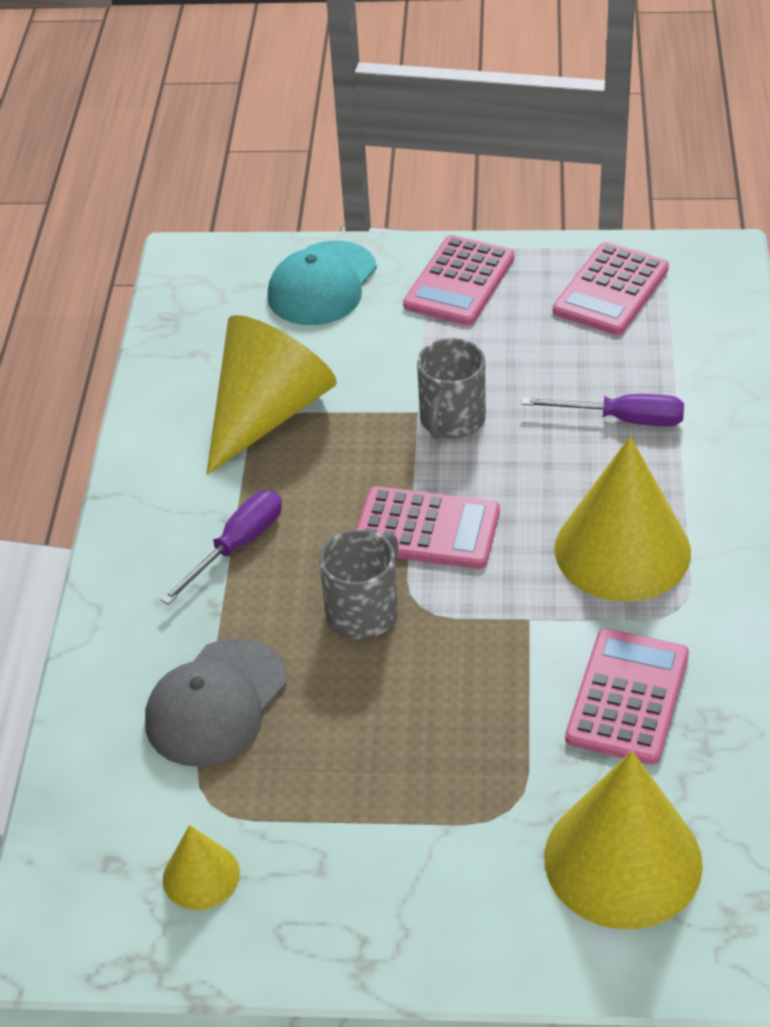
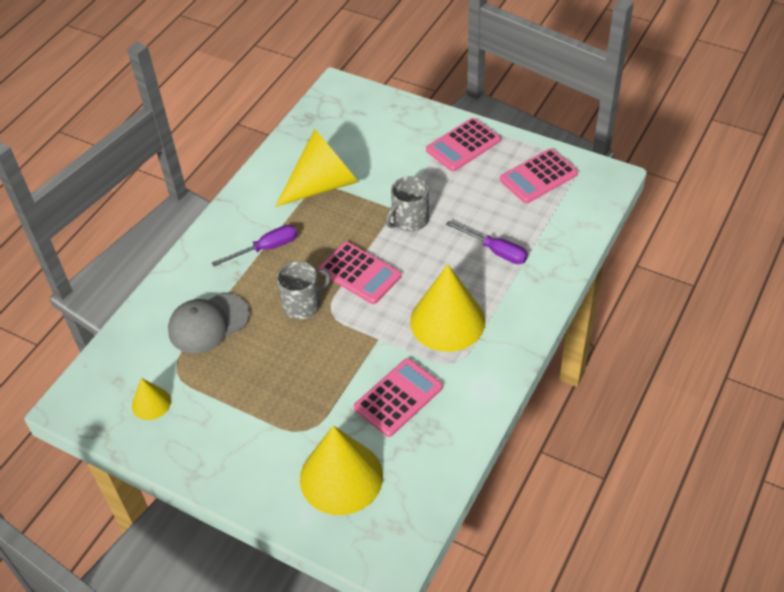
camera: 25 degrees right, 5 degrees up
(322, 284) = (394, 123): turquoise cap -> none

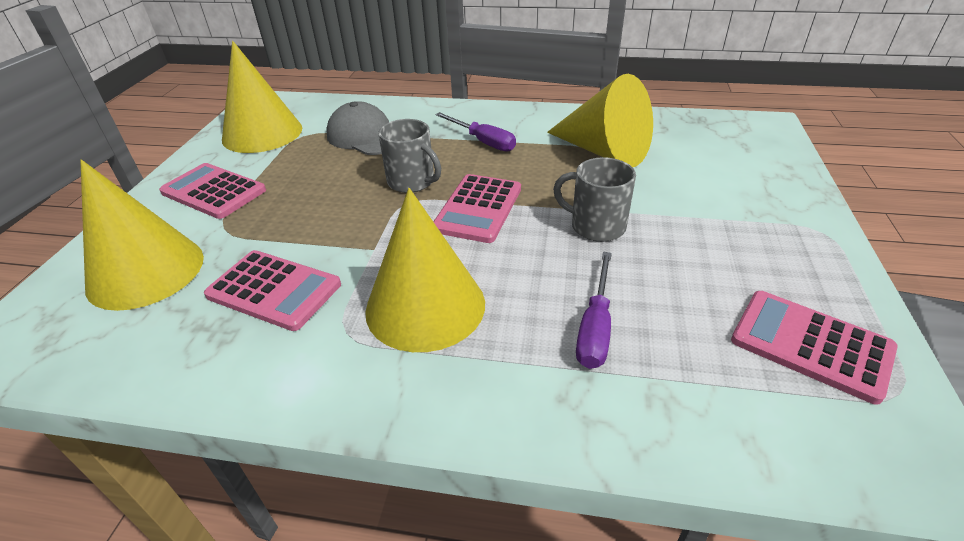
camera: 70 degrees right, 10 degrees down
(151, 403) = (262, 133): yellow cone -> yellow cone, size x2.02
(463, 145) = (786, 241): pink calculator -> pink calculator (213, 192)

